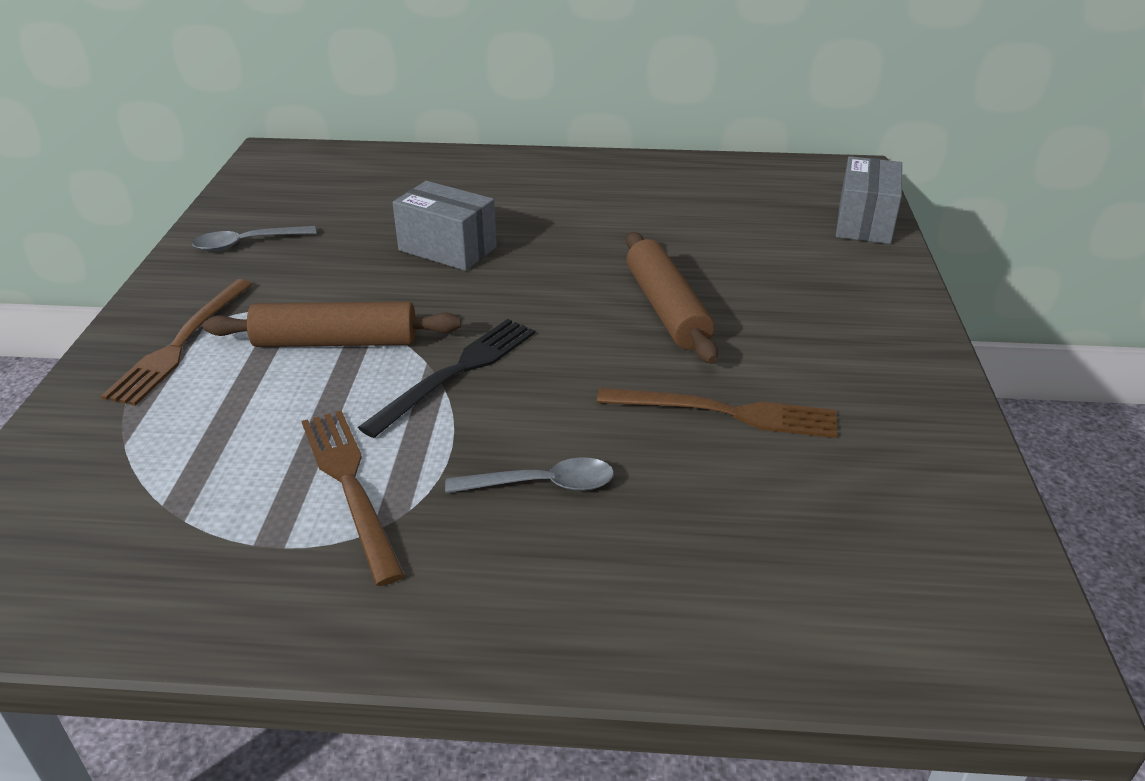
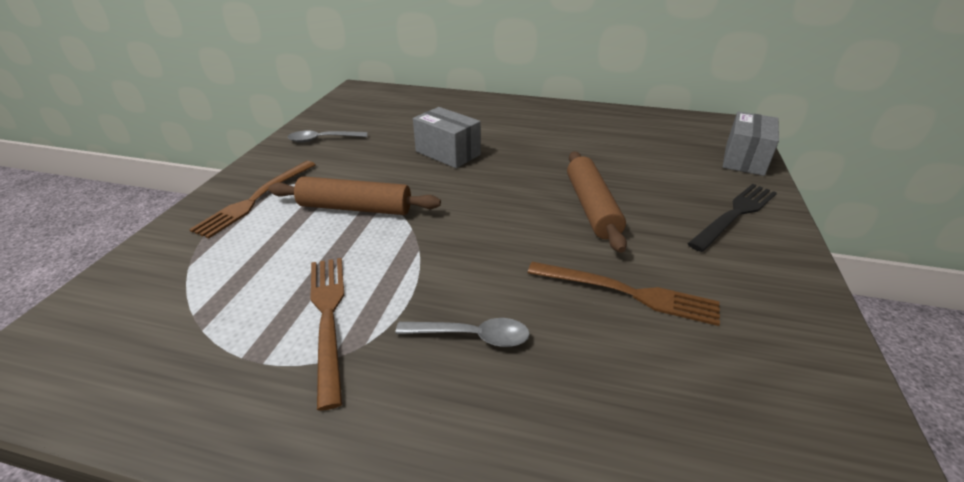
camera: 10 degrees right, 0 degrees up
(456, 373) = (430, 238): black fork -> black fork (735, 214)

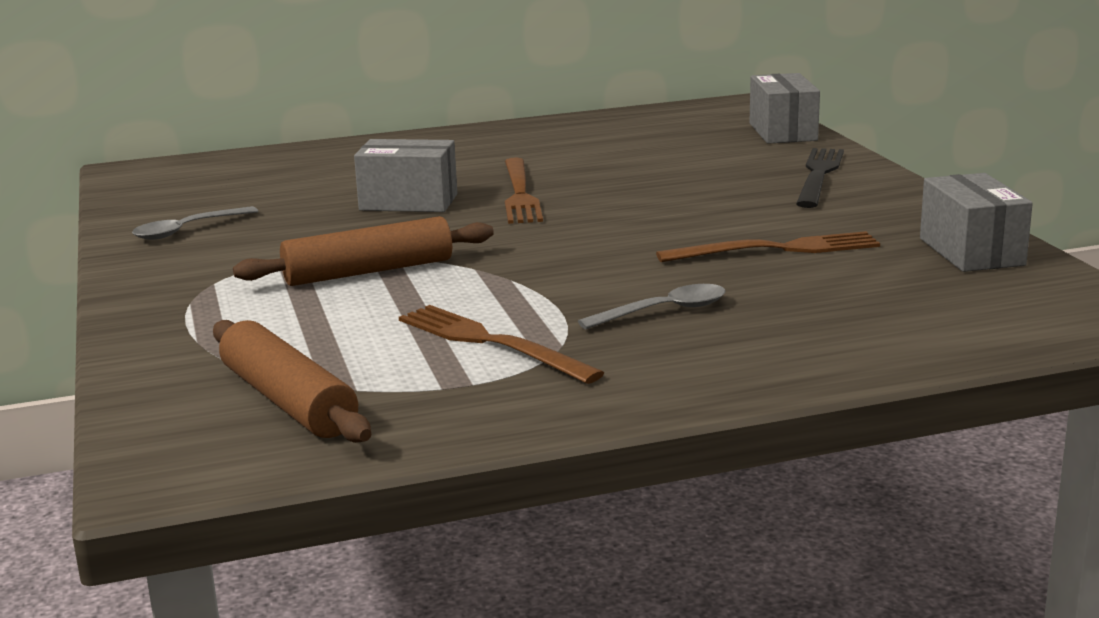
camera: 30 degrees left, 15 degrees down
(256, 199) = (205, 299): brown fork -> brown fork (519, 194)
(591, 207) = (662, 204): brown rolling pin -> brown rolling pin (288, 401)
(804, 373) = (971, 252): none -> grey box

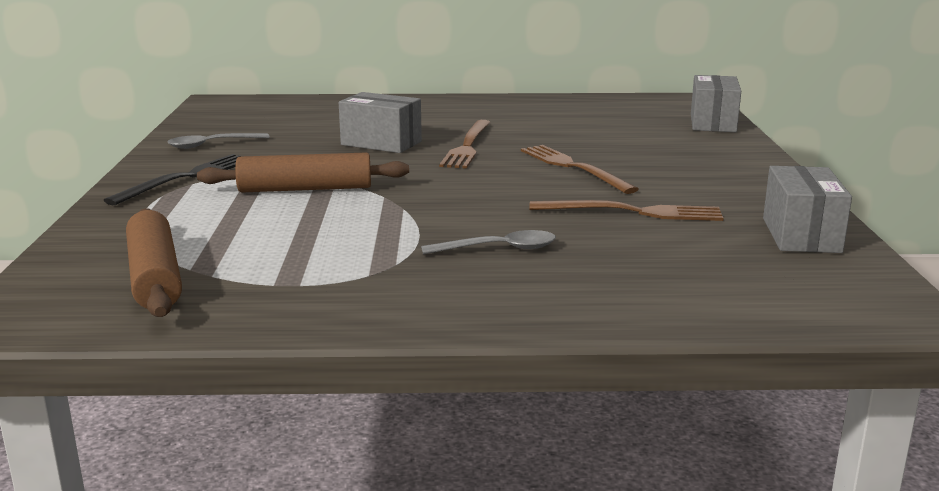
camera: 15 degrees right, 0 degrees up
(491, 343) = (343, 255): brown fork -> brown fork (573, 167)
(819, 175) = (716, 159): black fork -> black fork (187, 178)

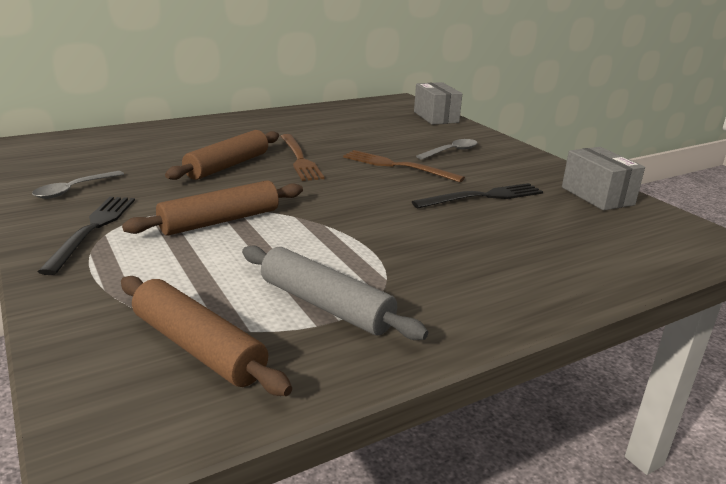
camera: 30 degrees left, 5 degrees up
(304, 271) = (325, 305): none -> grey rolling pin
(381, 143) = (228, 166): grey box -> brown rolling pin
(499, 249) = (441, 247): grey spoon -> grey spoon (451, 151)
(632, 212) = (483, 197): brown fork -> black fork

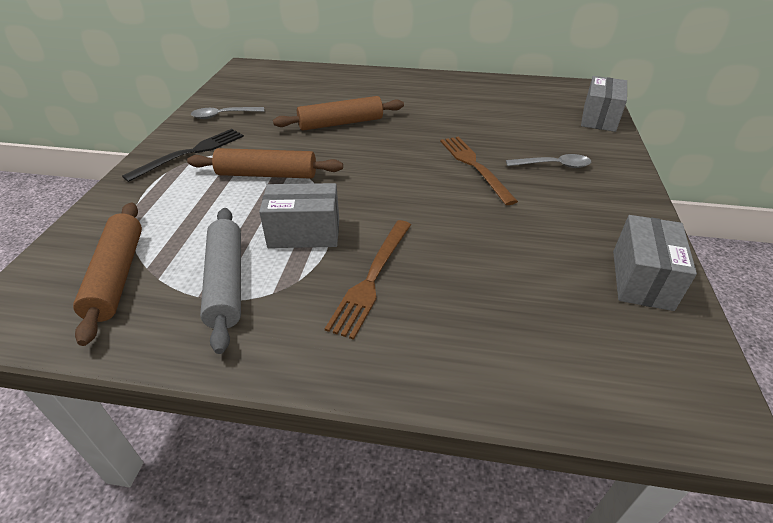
camera: 40 degrees right, 15 degrees up
(299, 159) = (402, 132): brown fork -> brown fork (372, 278)
(335, 248) = (304, 233): none -> grey box
(483, 197) = (506, 230): black fork -> none

